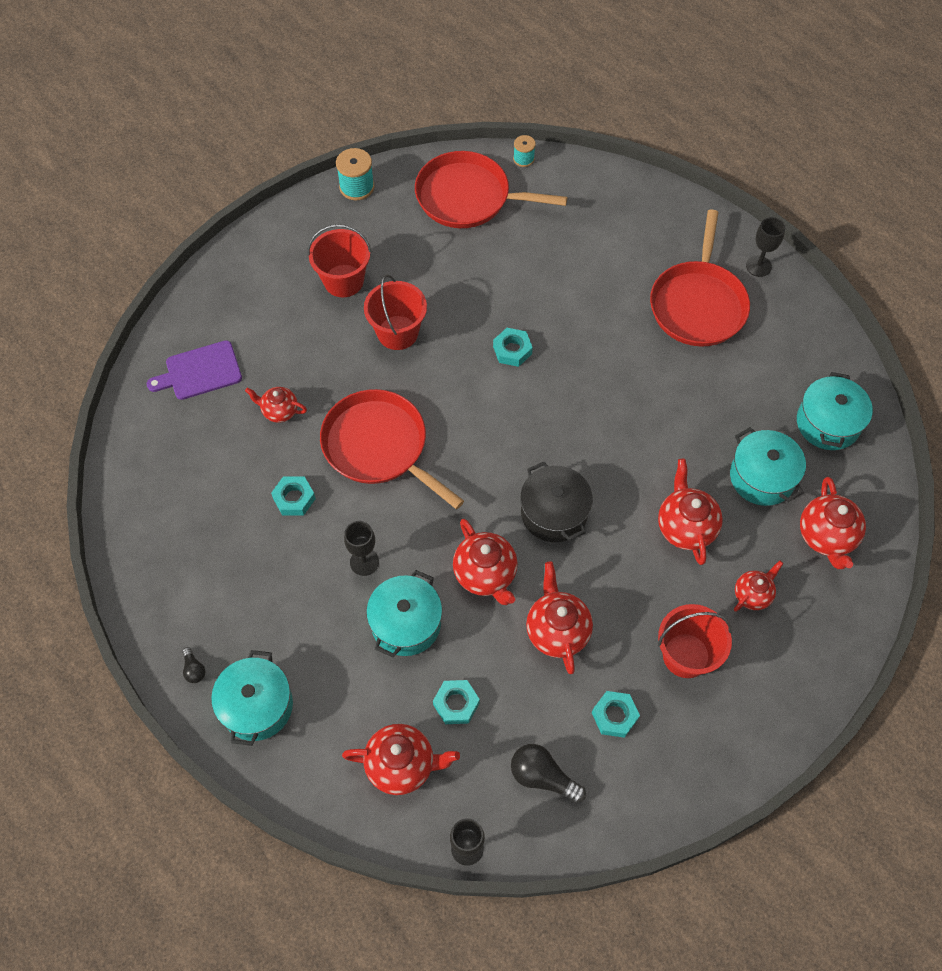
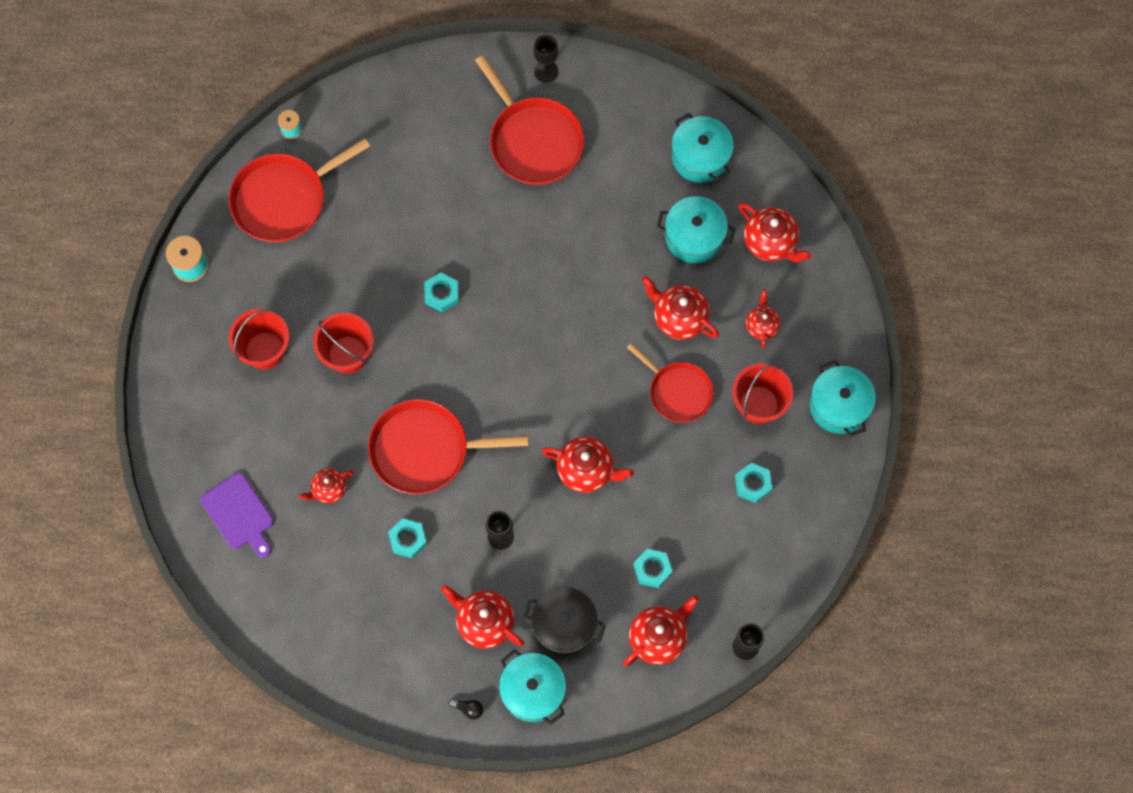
camera: 45 degrees left, 10 degrees up
(200, 371) = (239, 514): purple cutting board -> purple cutting board turned 60 degrees counterclockwise
(406, 623) = (569, 550): turquoise pot -> turquoise pot (839, 405)
(542, 777) = (747, 562): black light bulb -> none
(554, 513) = (587, 387): black pot -> black pot (564, 625)
(557, 631) = (666, 464): red teapot -> red teapot (484, 622)
(625, 582) = (677, 391): none -> red pan

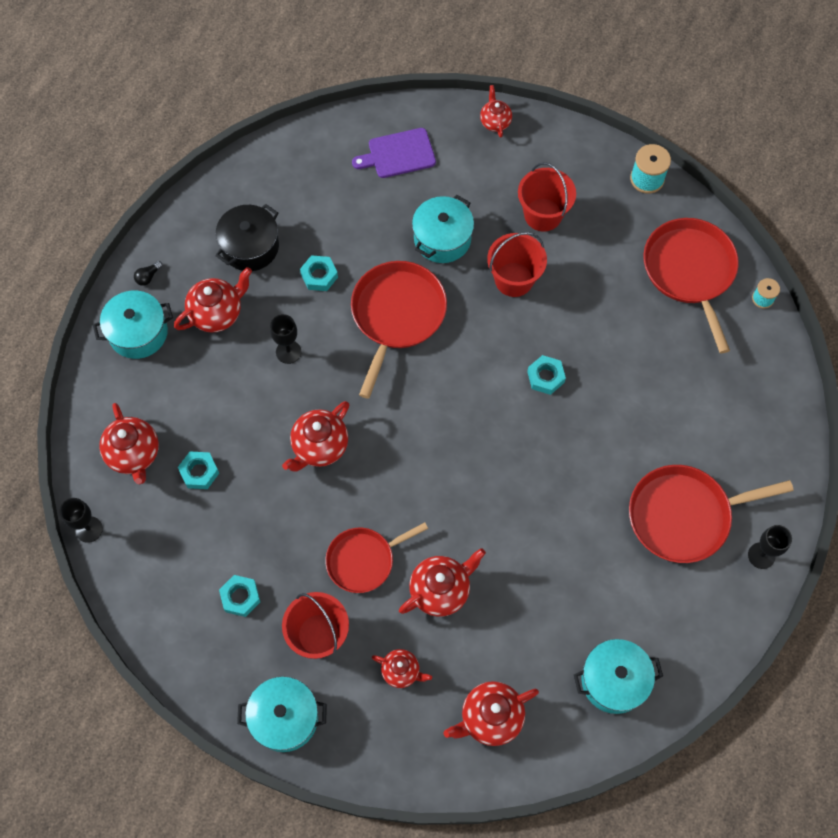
camera: 110 degrees right, 5 degrees down
(329, 489) = (391, 227): red teapot -> red teapot (495, 122)
(564, 625) = (183, 378): black pot -> black pot (250, 247)
(694, 236) = (524, 639): turquoise pot -> turquoise pot (442, 239)

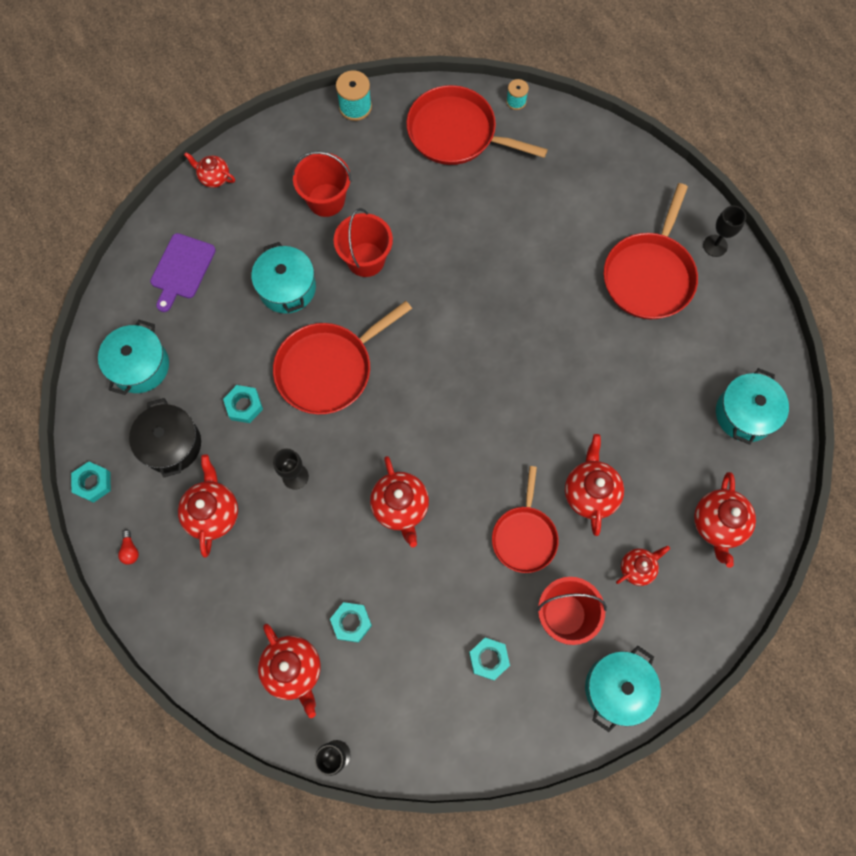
camera: 55 degrees left, 5 degrees up
(134, 454) = (294, 670): red teapot -> red teapot turned 45 degrees clockwise
(138, 332) = (178, 593): turquoise pot -> turquoise pot (140, 366)
(148, 277) = (130, 550): black light bulb -> red light bulb
(397, 315) = (328, 368): red pan -> red pan turned 90 degrees counterclockwise
(545, 377) = (467, 294): turquoise nut -> turquoise nut (93, 483)

